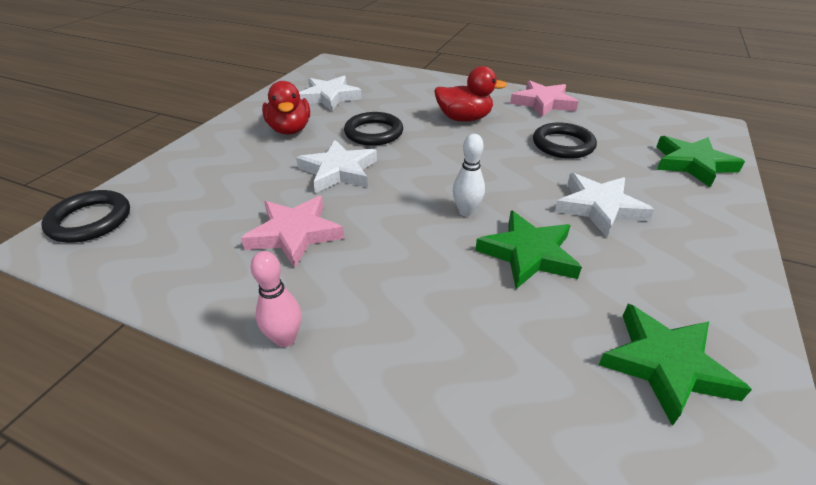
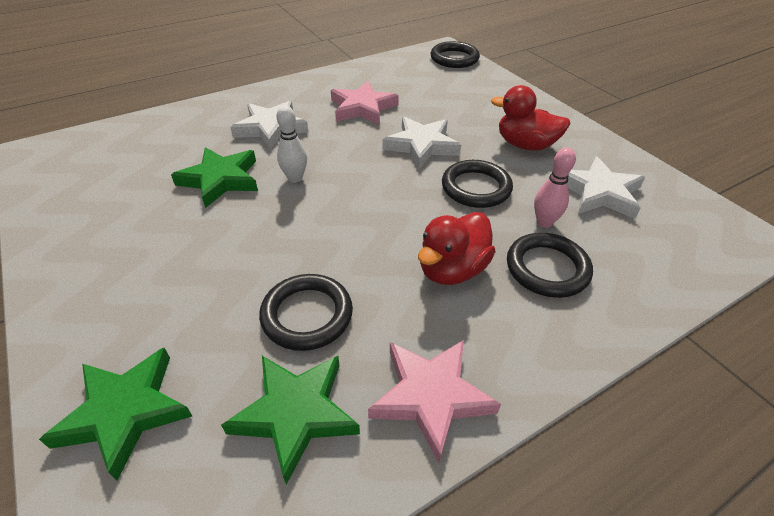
camera: 125 degrees right, 5 degrees up
(285, 338) = (286, 86): pink bowling pin -> pink bowling pin (544, 222)
(424, 97) = (547, 268): none -> black ring
(599, 207) = (200, 252): white star -> white star (271, 128)
(665, 365) = (95, 174): green star -> green star (295, 413)

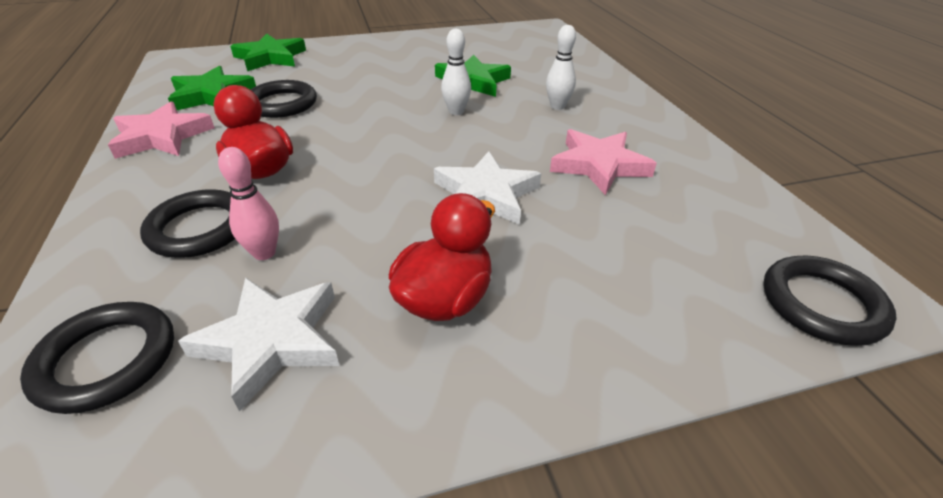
camera: 105 degrees right, 5 degrees down
(271, 128) = (557, 106): white star -> white bowling pin
(476, 188) = (369, 216): black ring -> black ring (107, 360)

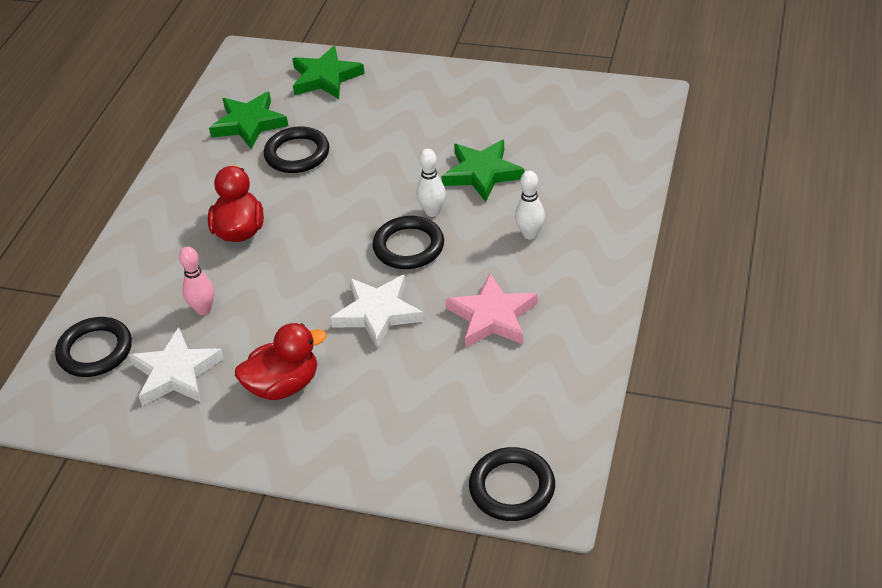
camera: 35 degrees right, 5 degrees up
(162, 137) = (191, 168): pink star -> none
(199, 229) = (176, 274): black ring -> black ring (408, 246)

